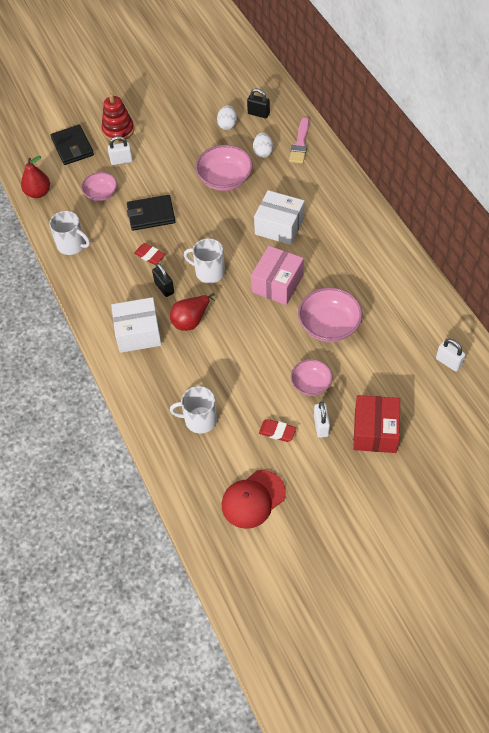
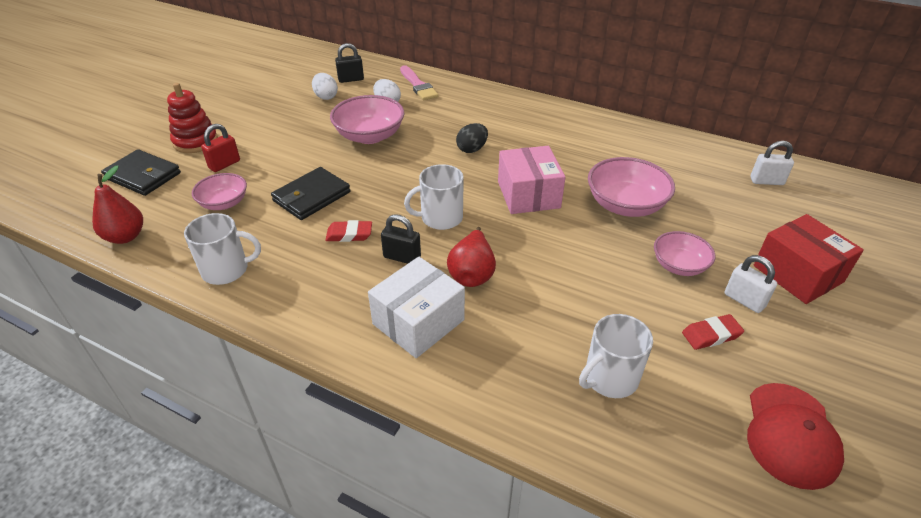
camera: 40 degrees left, 15 degrees down
(121, 160) = (224, 164): white padlock -> red padlock
(279, 226) = (472, 149): white box -> black egg

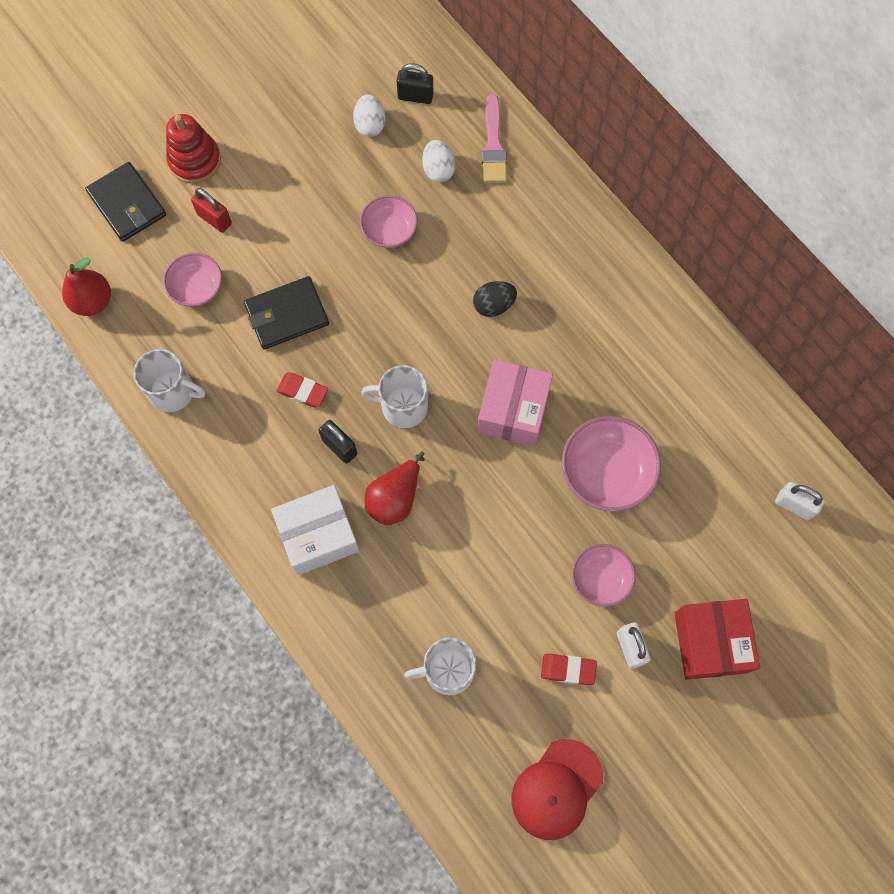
camera: 25 degrees right, 30 degrees up
(224, 164) = (214, 219): red padlock -> red padlock turned 60 degrees clockwise
(369, 136) = (389, 230): pink bowl -> pink bowl, size x0.63

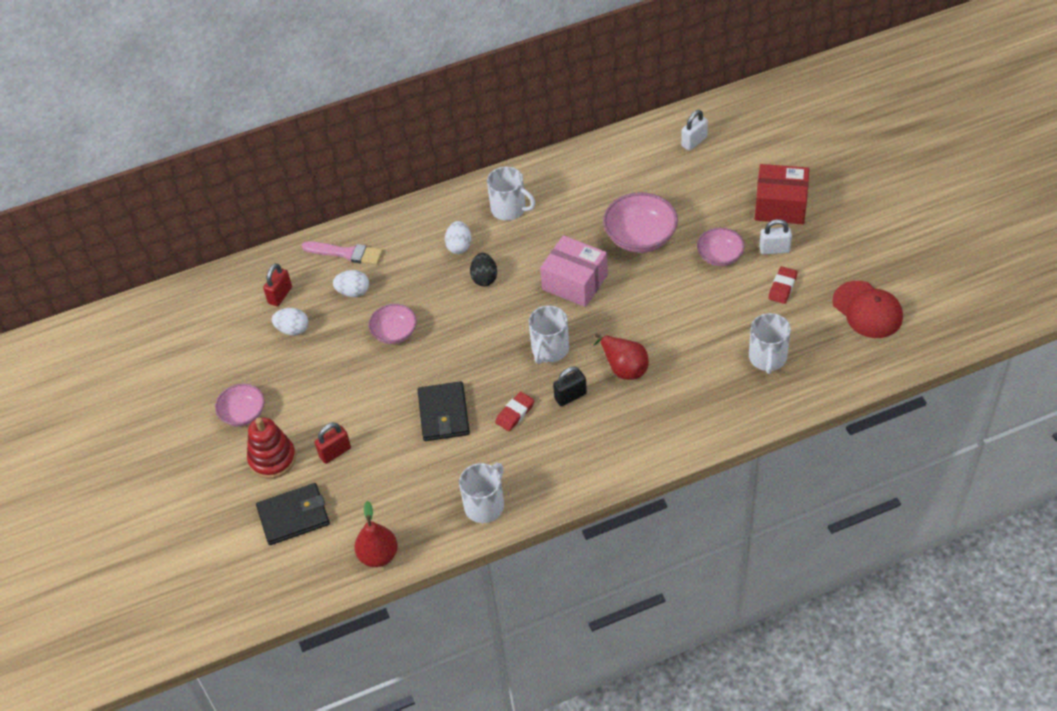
camera: 70 degrees left, 20 degrees down
(197, 288) = (395, 474): pink bowl -> pink bowl (243, 414)
(318, 535) = (640, 422): white box -> none
(415, 96) = (280, 295): black padlock -> red padlock
(536, 263) = (459, 246): none -> white egg
(611, 304) = (509, 209): none -> white mug

